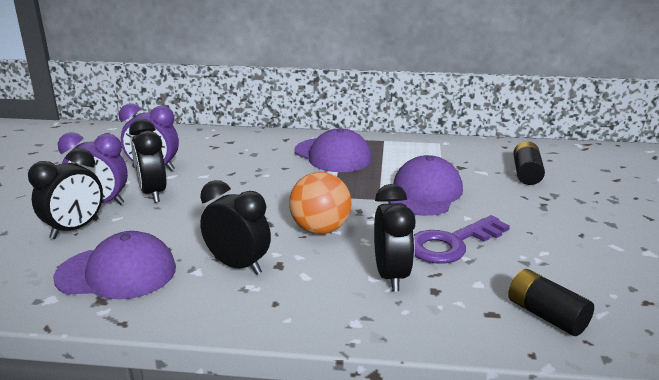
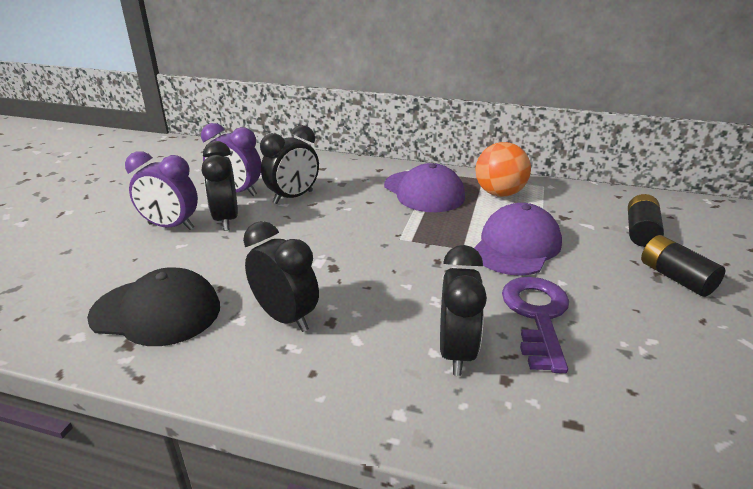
camera: 10 degrees right, 5 degrees up
(75, 229) = (135, 254): black clock -> black clock (293, 197)
(116, 273) = (156, 311): purple cap -> black cap
(320, 229) = (388, 281): orange ball -> orange ball (499, 193)
(451, 244) = (537, 316): purple key -> purple key turned 120 degrees clockwise
(546, 316) = (646, 437): black battery -> black battery (675, 278)

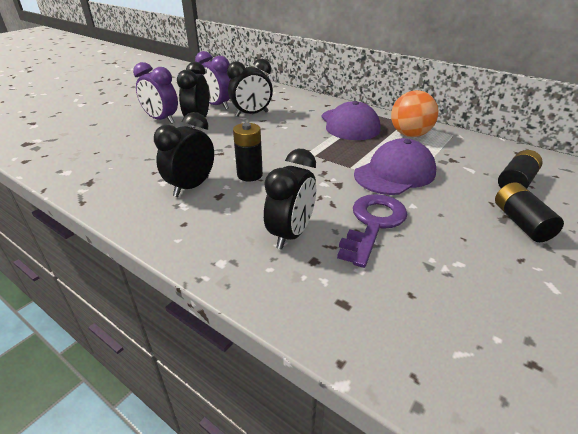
camera: 20 degrees right, 5 degrees up
(156, 311) = (118, 167): black cap -> none
(285, 317) = (191, 187): black clock -> black clock turned 120 degrees counterclockwise
(350, 283) = (249, 175): none -> black battery

